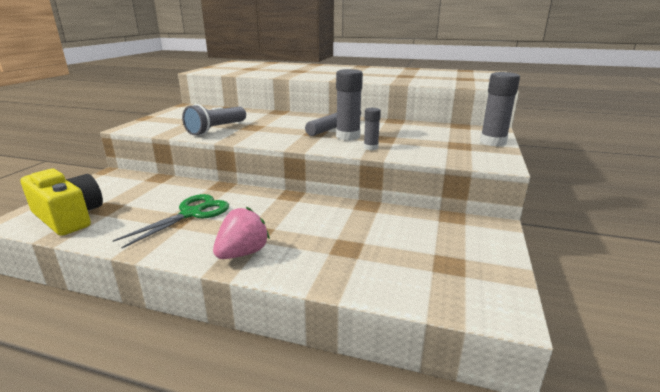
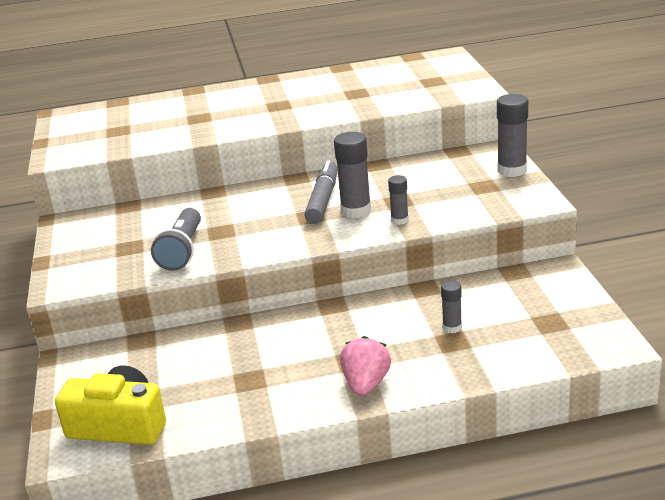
camera: 25 degrees left, 5 degrees up
(191, 214) = (255, 367): green scissors -> none
(357, 237) = (452, 327): none -> grey glue stick

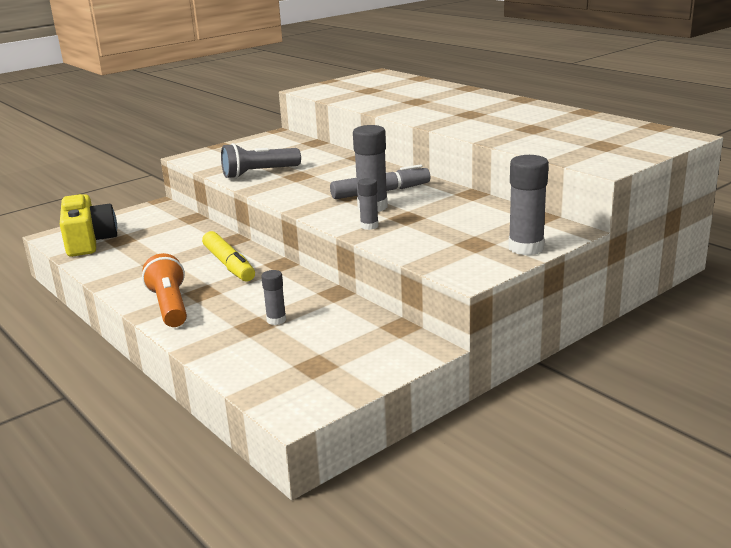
camera: 60 degrees right, 5 degrees down
(302, 335) = (229, 265): none -> yellow marker
(366, 384) = (170, 306): pink strawberry -> orange flashlight

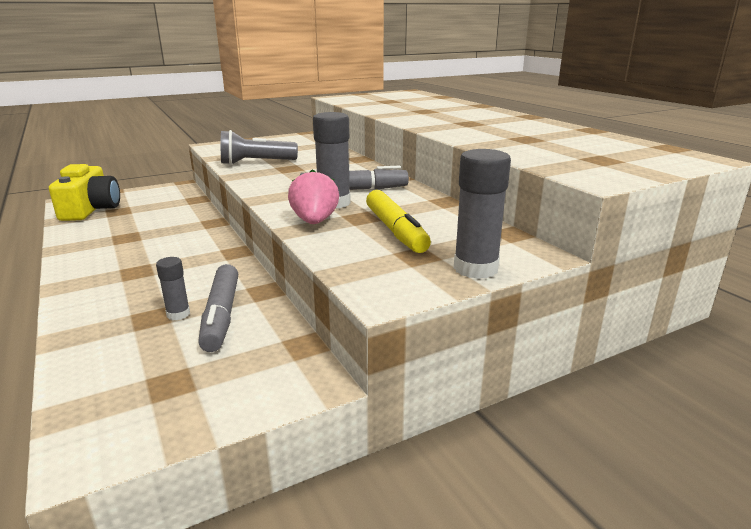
camera: 10 degrees right, 0 degrees up
(170, 306) = (92, 282): orange flashlight -> none
(229, 265) = (187, 246): yellow marker -> yellow marker (395, 230)
(314, 316) = (221, 315): none -> grey marker
(369, 226) = (314, 222): grey glue stick -> pink strawberry

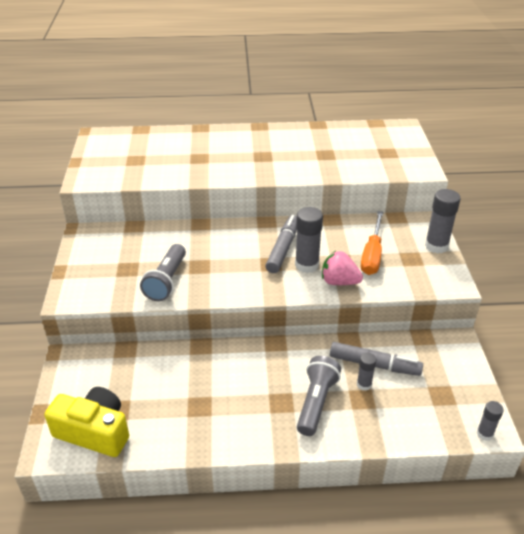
camera: 65 degrees left, 15 degrees up
(76, 446) = (484, 433): none -> grey glue stick
(139, 290) = (316, 402): none -> grey flashlight
(395, 230) = (372, 254): yellow marker -> orange screwdriver

